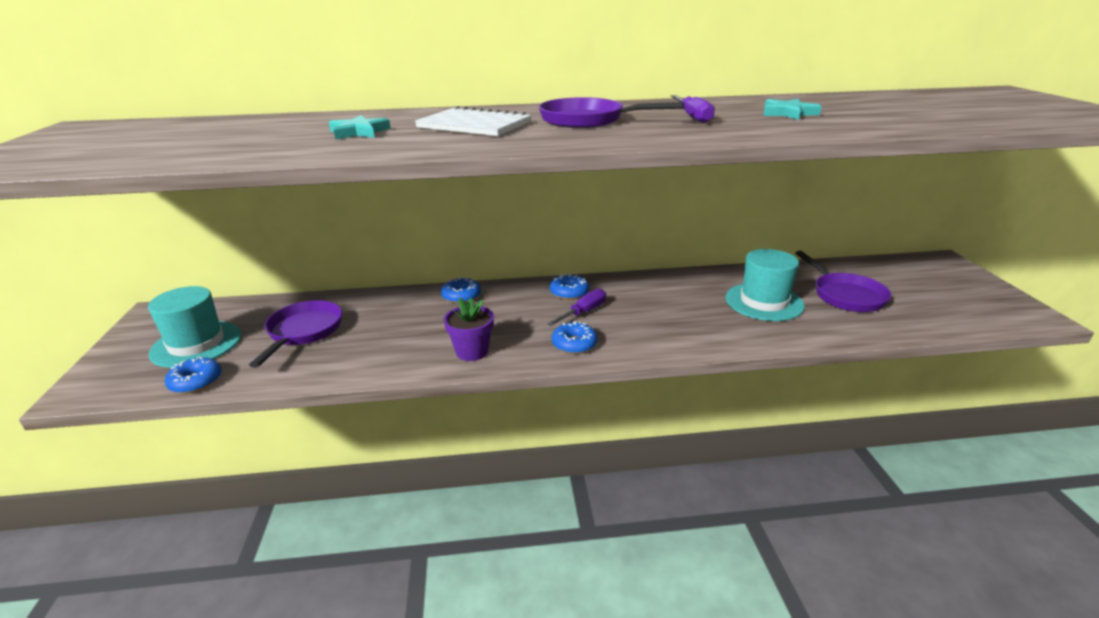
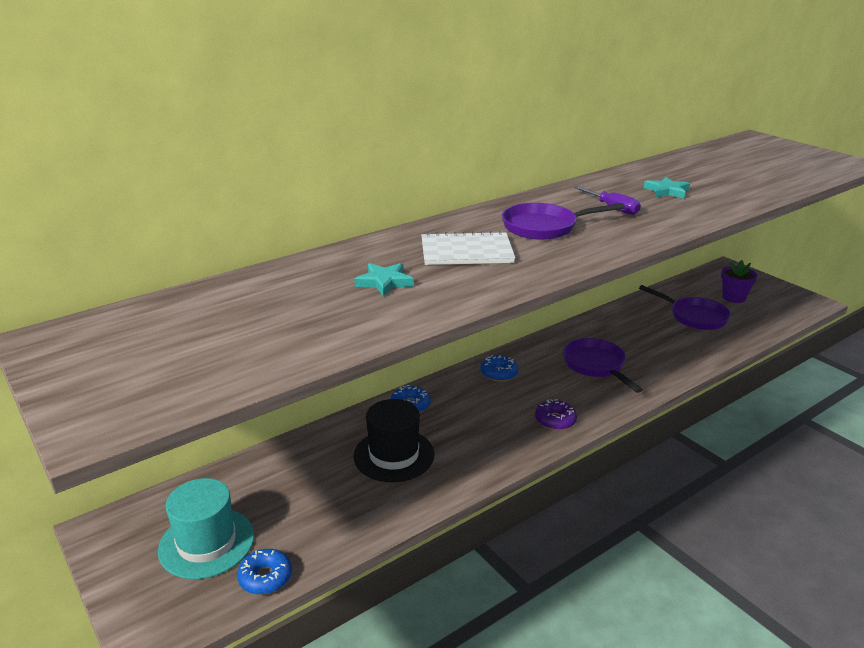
camera: 30 degrees left, 0 degrees up
(303, 332) = (304, 491): purple pan -> purple pan (596, 365)
(400, 328) = (394, 455): none -> black hat
(472, 351) = (483, 455): purple flower pot -> purple flower pot (733, 297)
(574, 344) = (555, 420): blue donut -> purple donut
(584, 312) = (531, 388): purple screwdriver -> none
(764, 302) = (648, 338): turquoise hat -> none

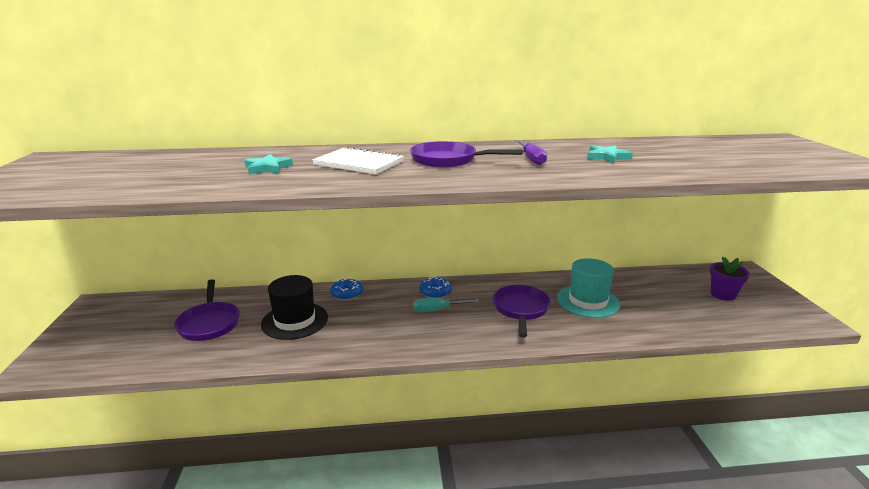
camera: 30 degrees right, 5 degrees down
(206, 543) = (128, 331): turquoise hat -> turquoise hat (588, 301)
(265, 577) = (126, 364): blue donut -> none
(523, 392) = (437, 310): none -> turquoise screwdriver
(555, 420) = (436, 337): purple donut -> none
(694, 316) = (661, 299): purple pan -> purple pan (209, 323)

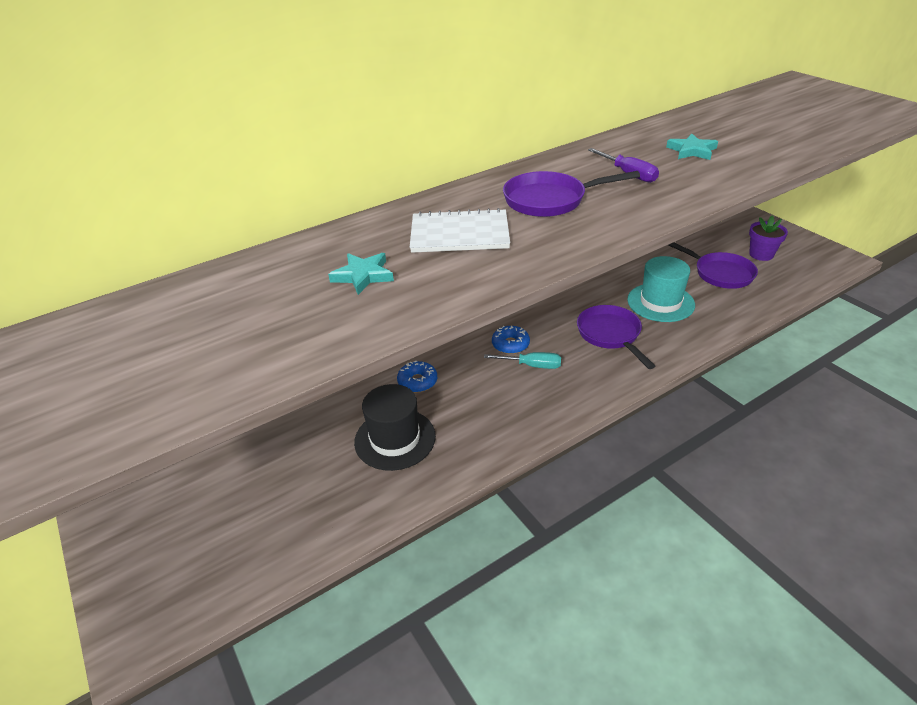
camera: 25 degrees left, 15 degrees up
(209, 323) = (295, 483): purple pan -> purple pan (719, 273)
(437, 310) = (532, 365): turquoise screwdriver -> turquoise screwdriver turned 135 degrees counterclockwise

